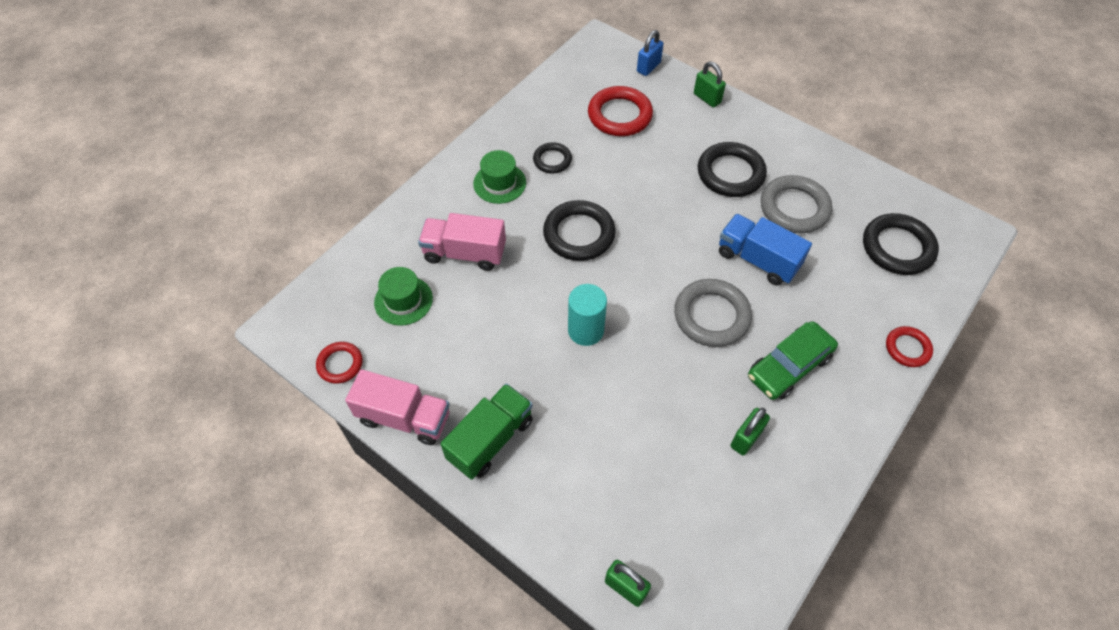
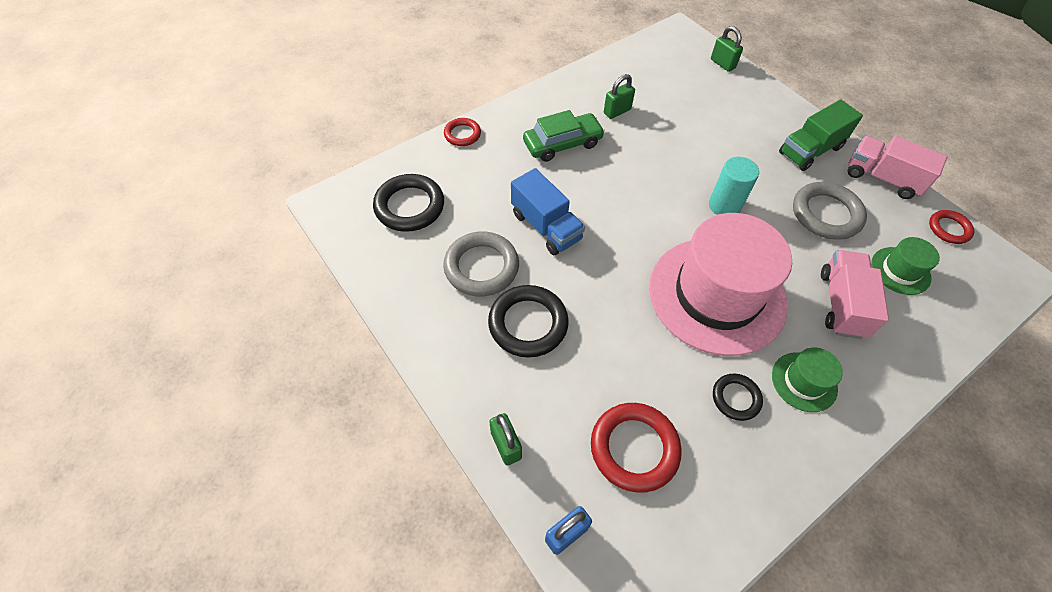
camera: 165 degrees left, 0 degrees up
(465, 253) = (841, 304): pink truck -> pink truck turned 105 degrees counterclockwise
(579, 234) = (717, 295): black ring -> pink hat
(711, 316) = (609, 191): grey ring -> grey ring (826, 214)

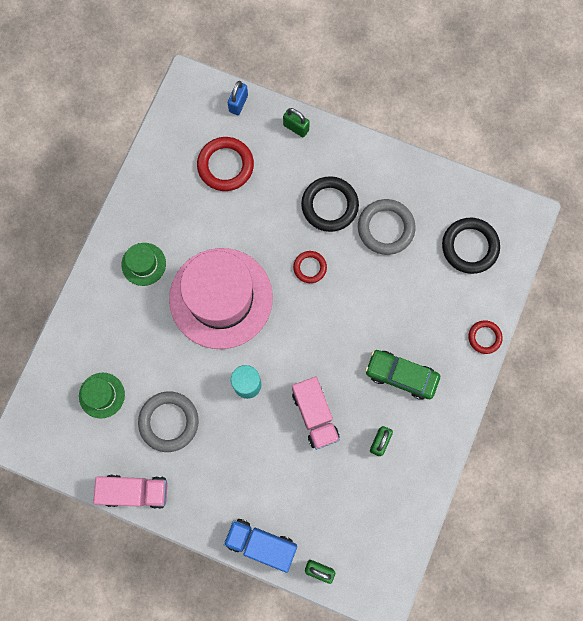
camera: 150 degrees right, 20 degrees up
(546, 227) = (364, 286): blue truck -> blue truck (261, 544)
(562, 144) = (401, 375): green car -> green car turned 75 degrees clockwise
(736, 398) = (180, 229): black ring -> none
(810, 150) = (202, 491): green truck -> none
(841, 304) = (136, 340): pink truck -> pink truck (315, 415)
(949, 229) = (73, 461): red ring -> red ring (310, 267)

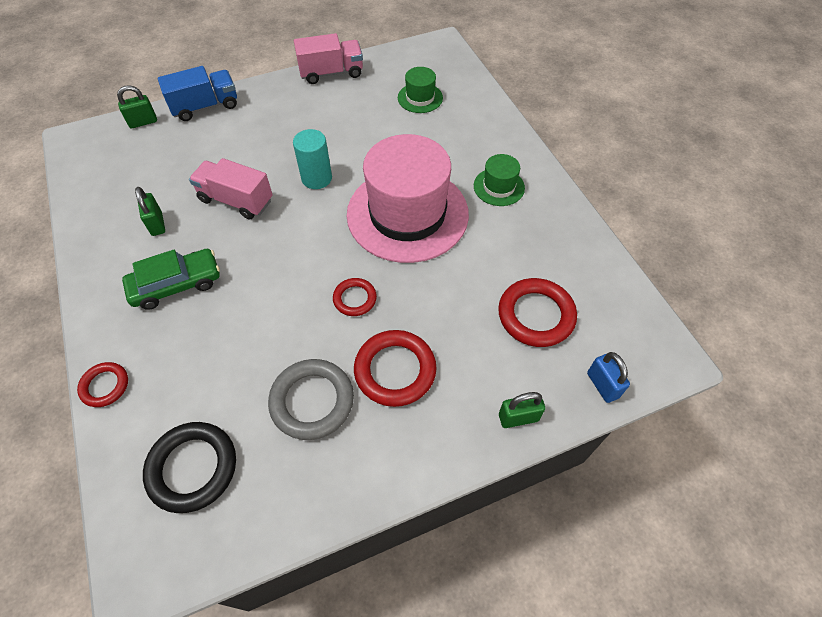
camera: 135 degrees right, 20 degrees down
(135, 491) = (331, 73): pink truck -> pink truck turned 150 degrees counterclockwise
(169, 422) = (352, 118): grey ring -> none
(329, 205) = (395, 370): black ring -> red ring

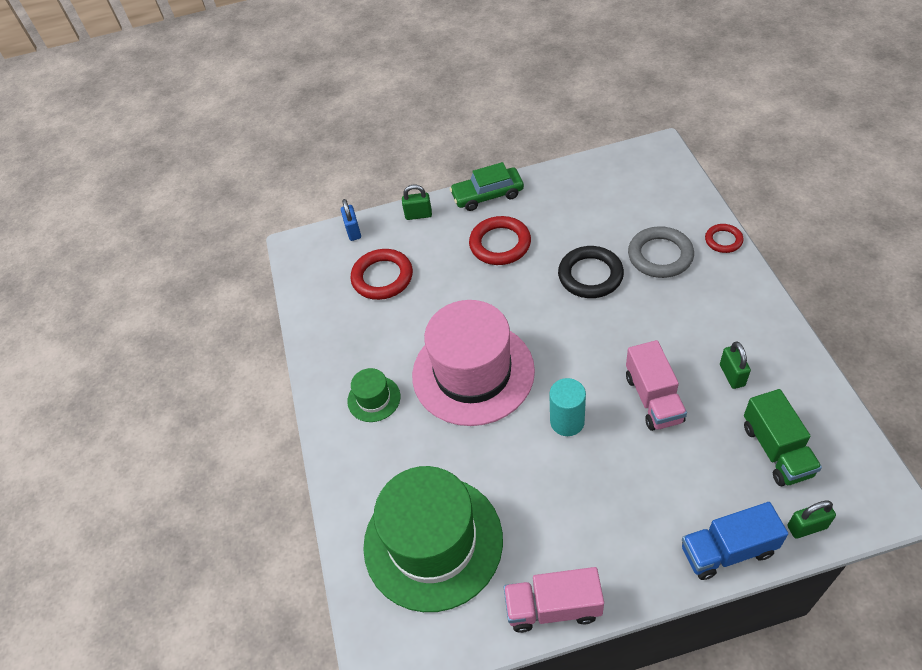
camera: 165 degrees left, 5 degrees down
(143, 167) = (776, 450): none -> green truck
(176, 284) = (691, 313): green car -> green car (487, 195)
(193, 468) = (641, 194): black ring -> black ring (590, 275)
(236, 200) = (653, 398): pink truck -> pink truck turned 45 degrees clockwise
(312, 401) = (562, 227): grey ring -> grey ring (660, 255)
(355, 299) = (529, 295): red ring -> none
(420, 98) = (433, 542): green hat -> green hat, size x2.30

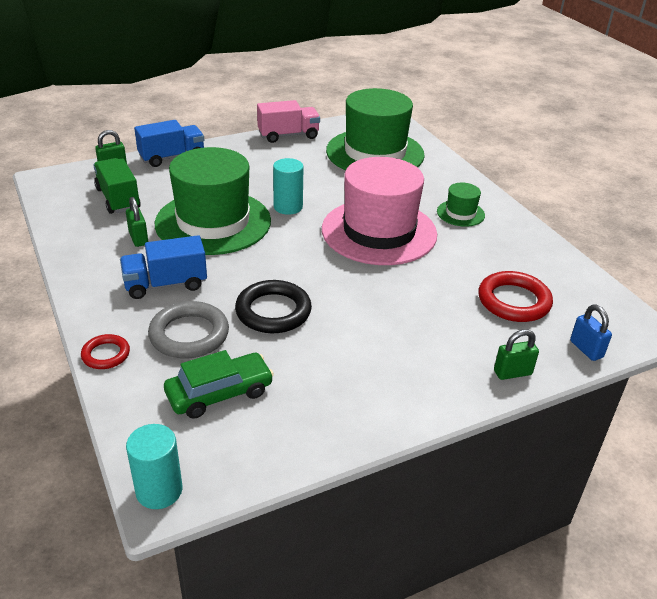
camera: 160 degrees right, 15 degrees down
(487, 195) = (428, 404): green car -> green car (219, 393)
(500, 244) = (389, 341): red ring -> none
(653, 398) = (213, 222): pink truck -> green hat
(663, 152) = (159, 490): none -> turquoise cylinder
(690, 310) = (165, 284): none -> blue truck

